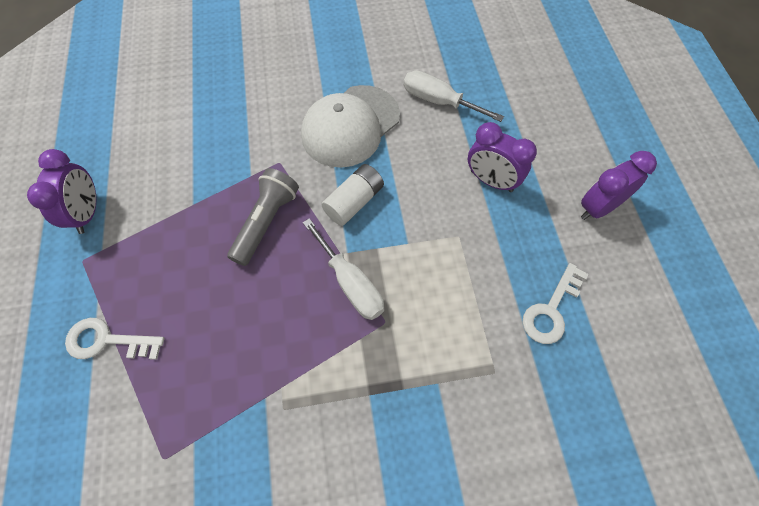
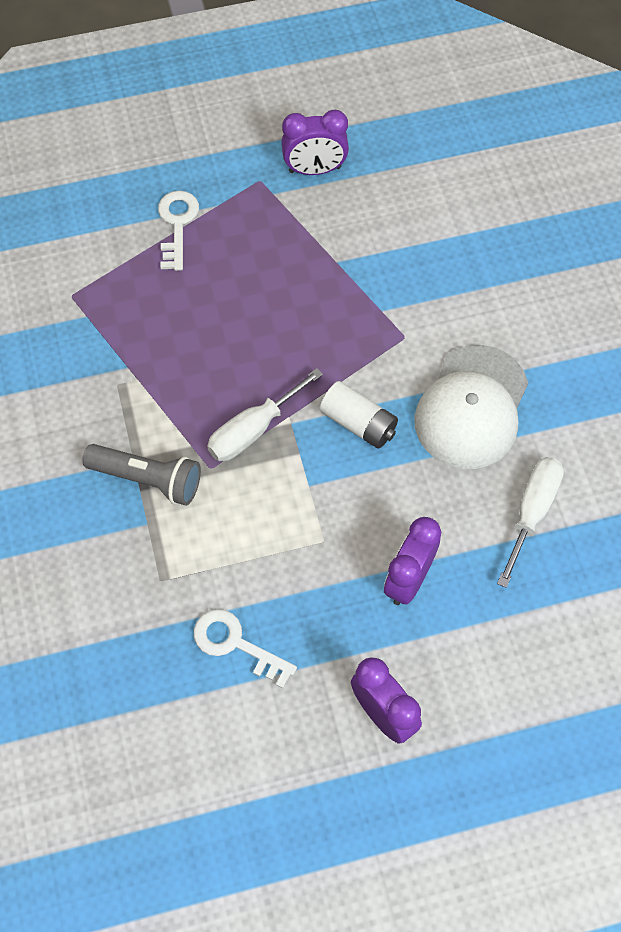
camera: 85 degrees right, 0 degrees up
(266, 222) = (321, 337): grey flashlight -> grey flashlight (147, 480)
(350, 126) = (471, 407): white cap -> white cap turned 105 degrees counterclockwise

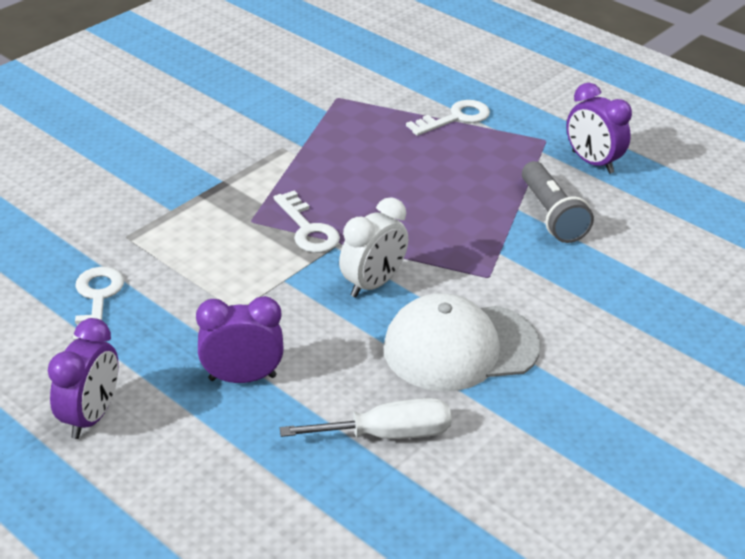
camera: 55 degrees right, 25 degrees down
(147, 480) = (211, 194): grey flashlight -> grey flashlight (551, 215)
(253, 430) = (308, 229): white screwdriver -> white key
(358, 423) = (373, 284): white battery -> white clock

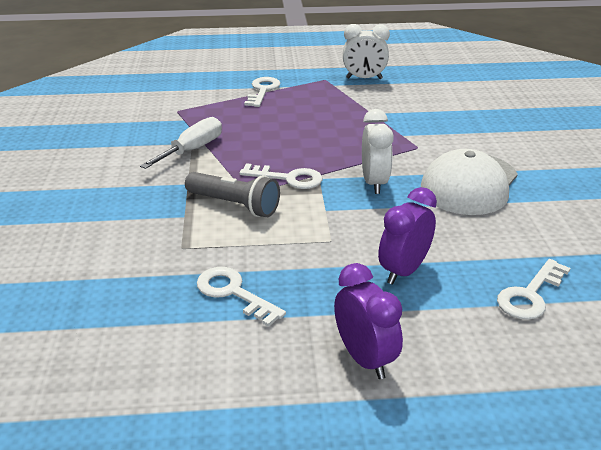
camera: 45 degrees left, 5 degrees down
(300, 478) = (530, 295): none -> white key
(387, 434) = (521, 243): white screwdriver -> white screwdriver (192, 150)
(551, 215) = (391, 107): grey flashlight -> grey flashlight (234, 205)
(592, 162) = (364, 78): purple clock -> white clock

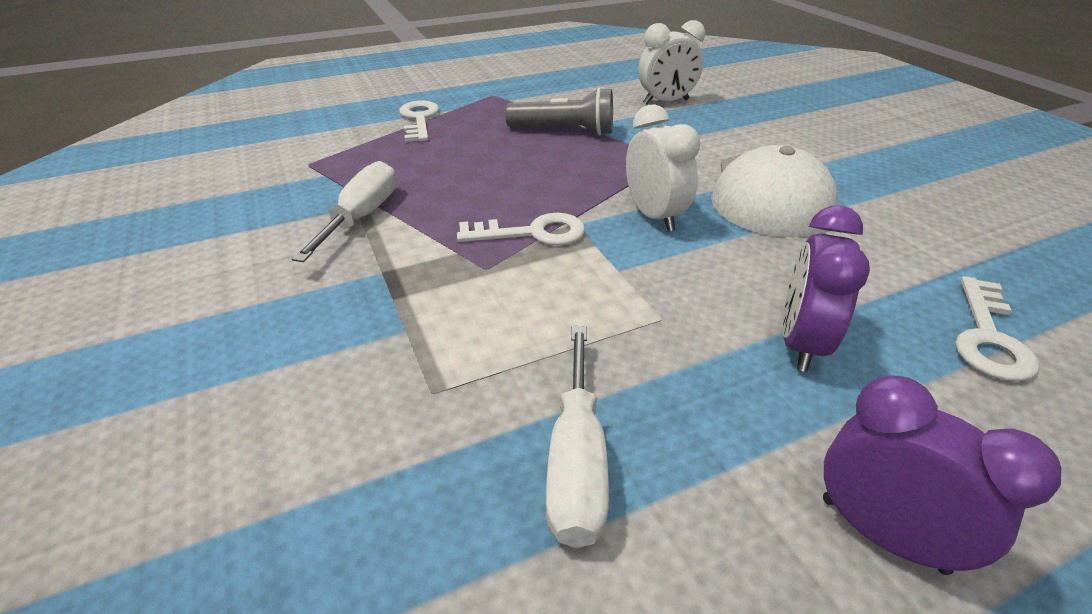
camera: 20 degrees left, 5 degrees up
(234, 205) = (478, 293): grey flashlight -> grey flashlight (564, 131)
(234, 293) = (576, 462): white key -> white screwdriver
(364, 78) = (540, 87): white clock -> white clock (666, 102)

